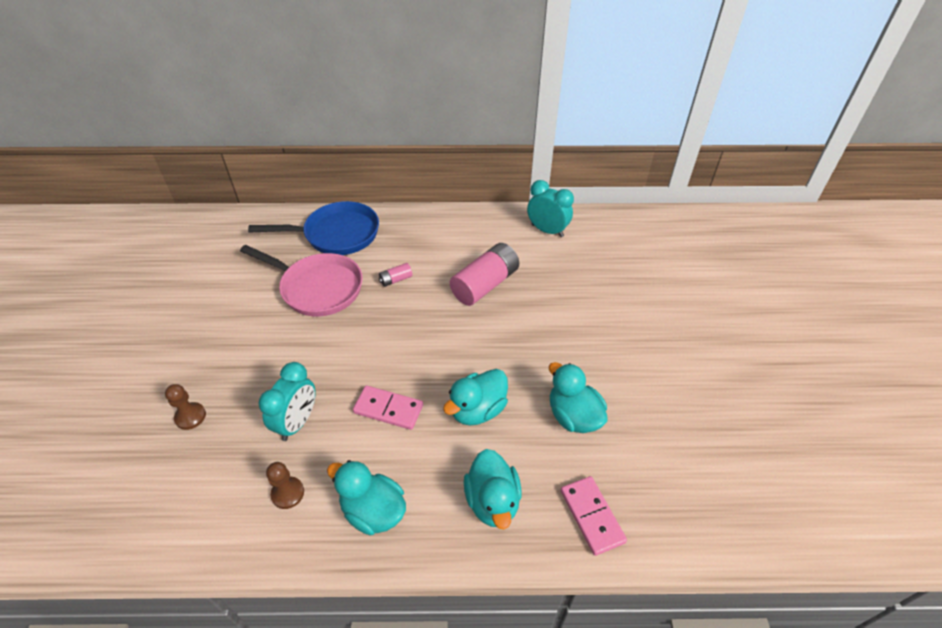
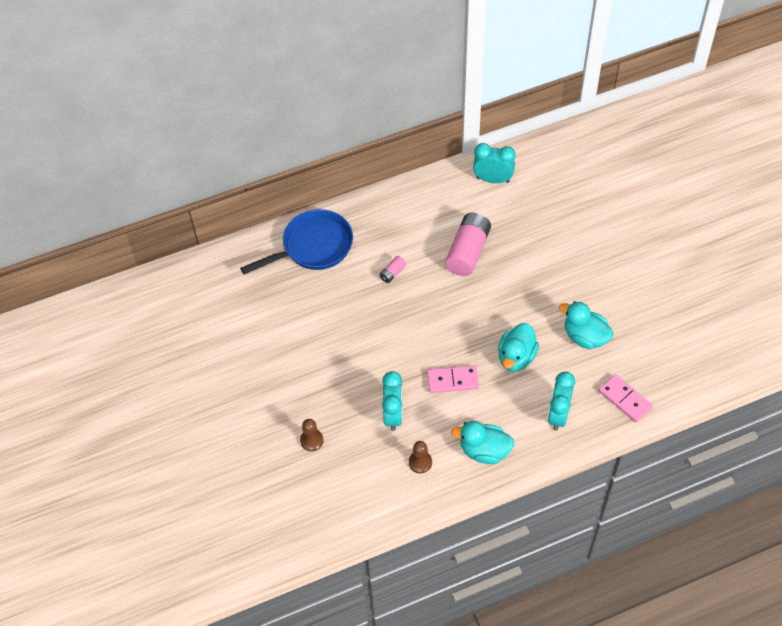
camera: 20 degrees left, 10 degrees up
(317, 288) = (333, 304): pink pan -> none
(492, 501) = (558, 414): turquoise duck -> turquoise clock

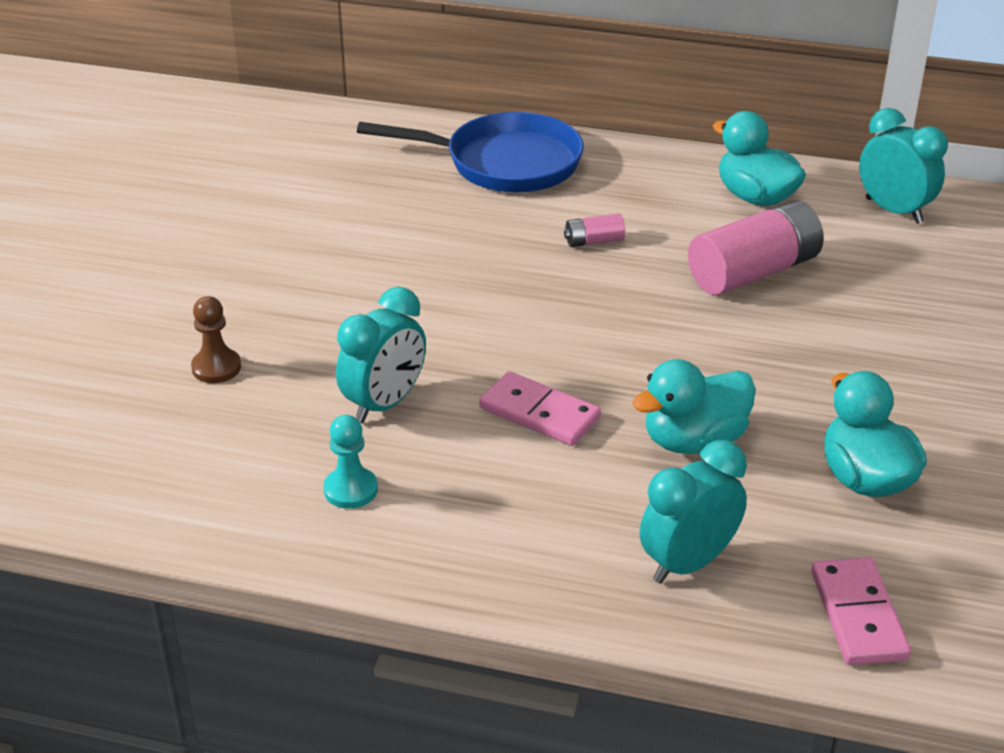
camera: 35 degrees right, 20 degrees down
(420, 462) = (350, 490): brown pawn -> turquoise pawn
(484, 451) = (483, 537): turquoise duck -> turquoise duck (755, 197)

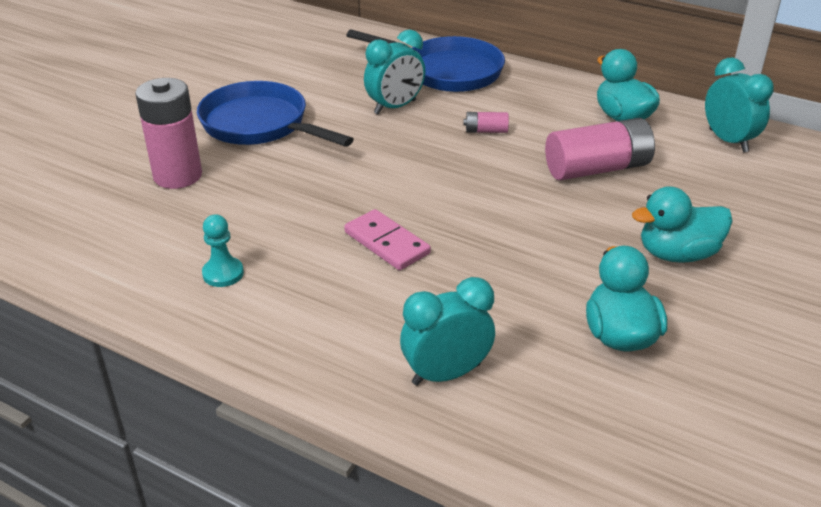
camera: 15 degrees right, 0 degrees up
(216, 368) = (177, 176): brown pawn -> pink battery
(290, 277) = (260, 125): none -> blue pan
(384, 404) = (278, 218): turquoise clock -> turquoise clock (395, 107)
(694, 440) = (494, 282): turquoise duck -> turquoise duck (677, 254)
(858, 615) = (566, 443): pink domino -> none

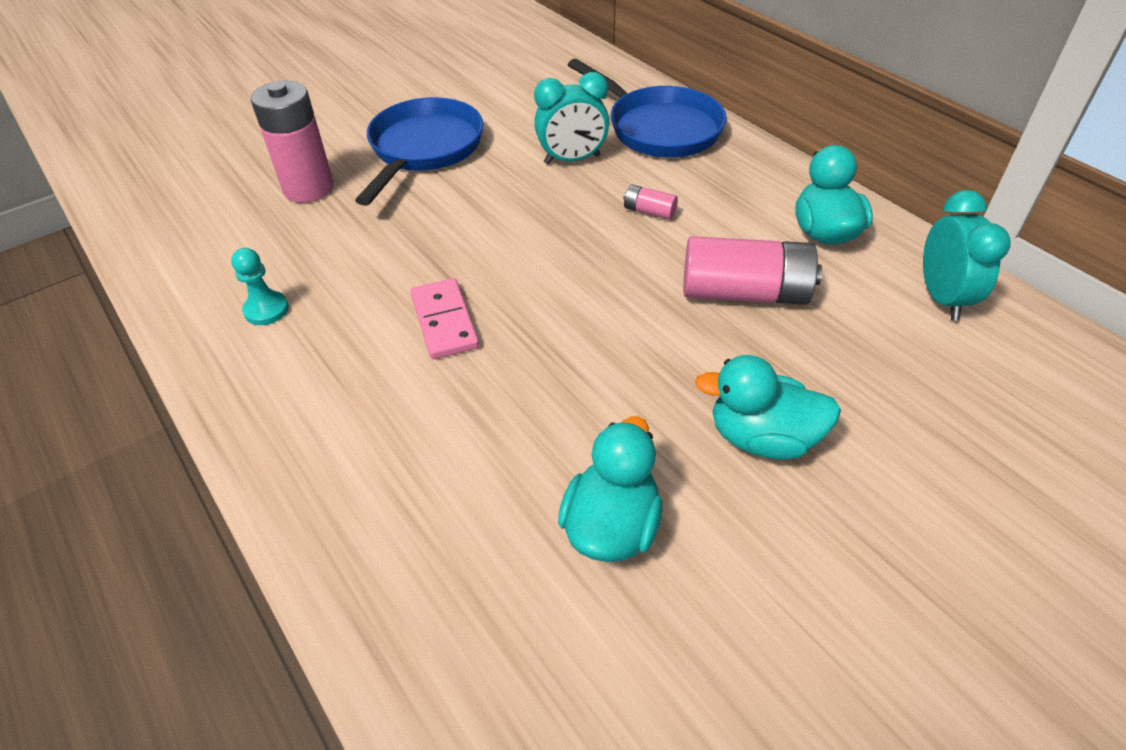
camera: 25 degrees right, 10 degrees up
(260, 125) = (424, 149): blue pan -> blue pan turned 45 degrees clockwise
(446, 374) = (386, 505): turquoise clock -> none

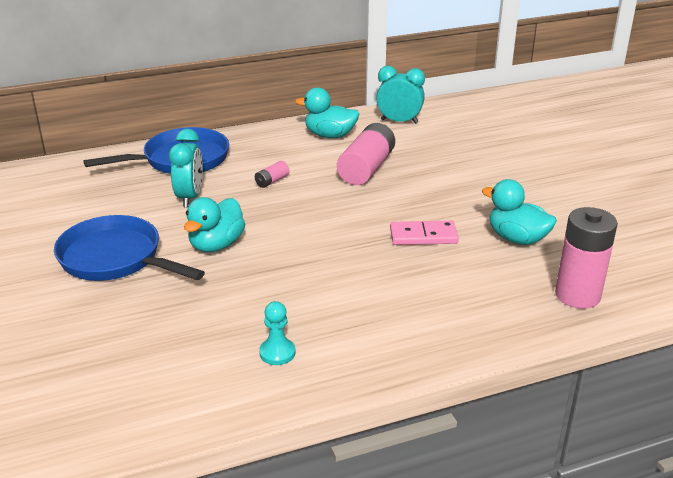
camera: 75 degrees left, 15 degrees down
(308, 188) = (122, 324): pink battery -> pink battery (577, 295)
(445, 321) = (336, 271): pink domino -> pink domino (423, 236)
(762, 438) = (473, 187): turquoise duck -> turquoise duck (216, 245)

